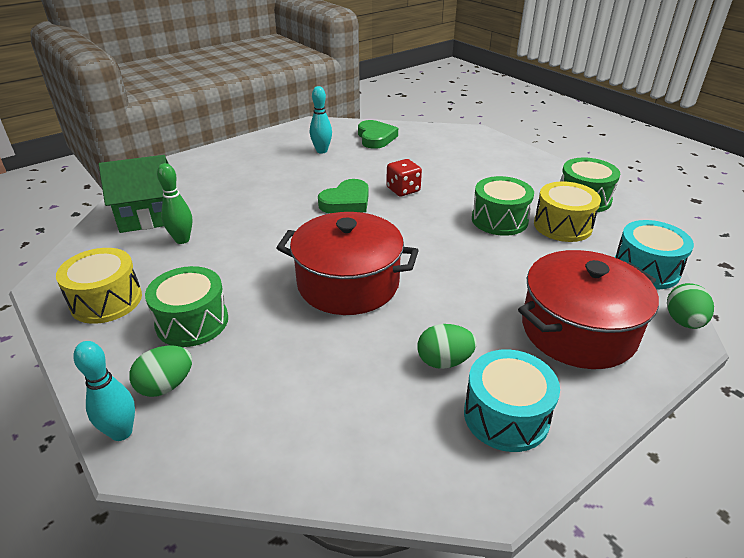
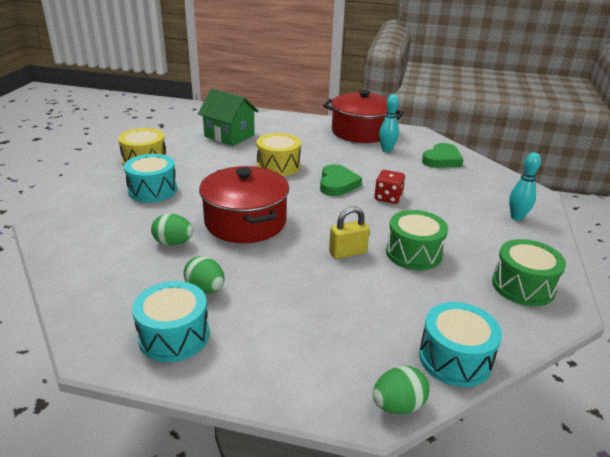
camera: 50 degrees right, 5 degrees down
(121, 432) = (54, 211): turquoise bowling pin -> turquoise bowling pin (516, 217)
(166, 385) = (96, 206): green egg -> green egg (173, 243)
(182, 240) = (220, 154): green bowling pin -> none
(192, 322) = (153, 190): green drum -> turquoise drum
(346, 202) = (337, 184): green heart -> green heart turned 90 degrees counterclockwise
(466, 250) = (348, 252): none -> yellow padlock
(562, 226) = (455, 288): yellow drum -> yellow drum (278, 166)
(578, 330) = (310, 342): red pot -> red pot (360, 132)

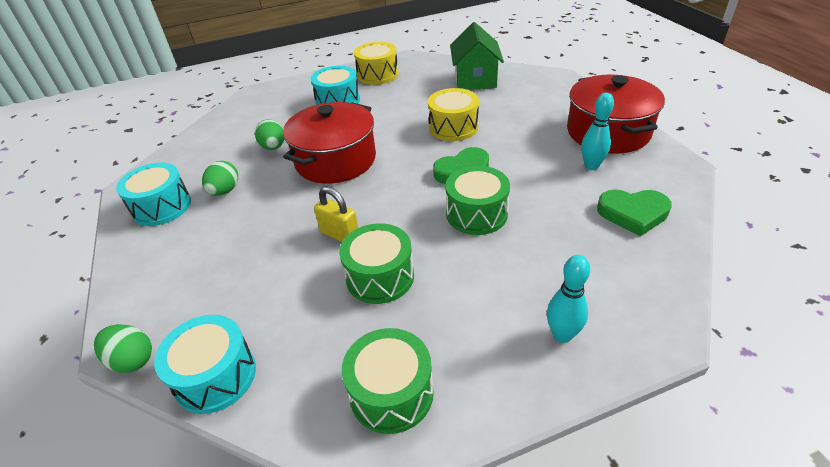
camera: 60 degrees right, 10 degrees up
(388, 198) = (476, 214): red dice -> green drum

